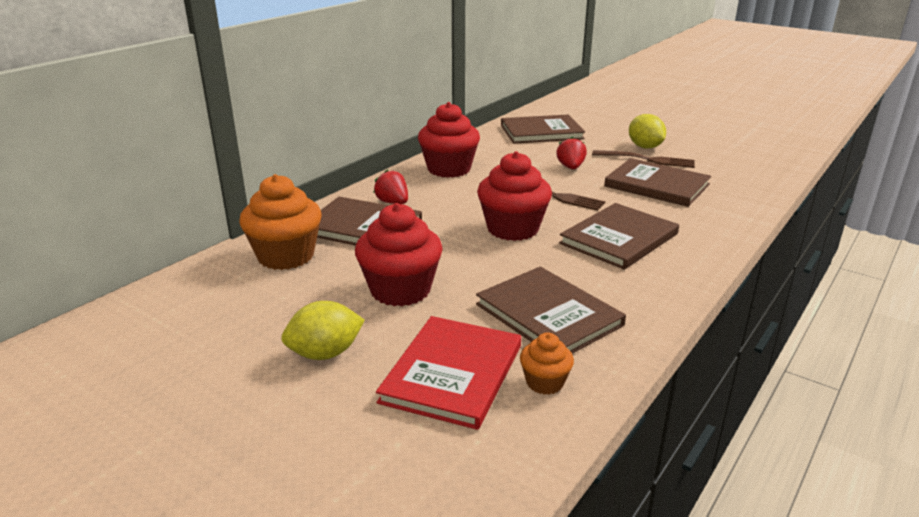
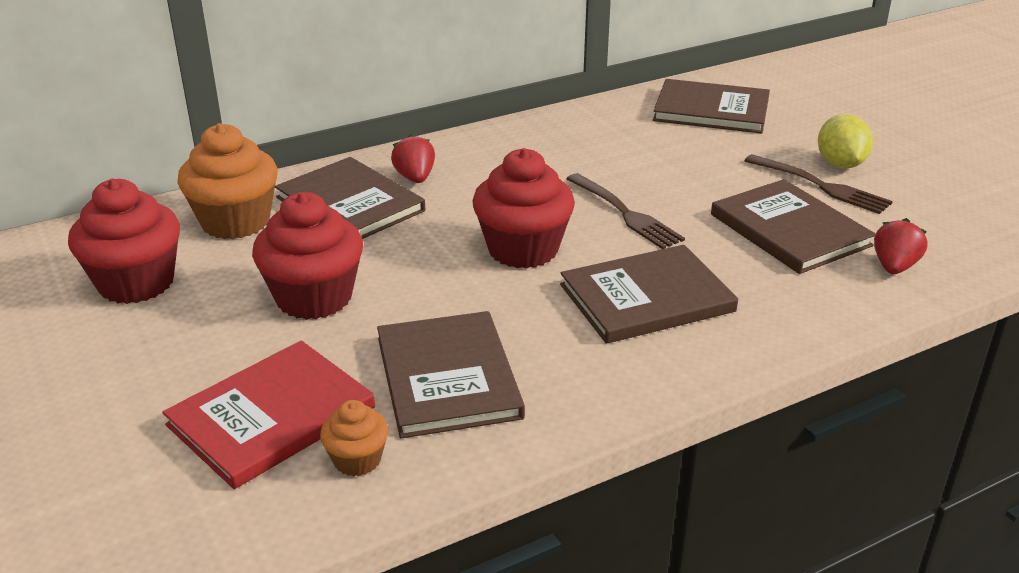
camera: 25 degrees right, 5 degrees up
(325, 353) = (169, 352): yellow lemon -> none
(449, 169) = (529, 144): red cupcake -> red cupcake (136, 283)
(570, 167) = (694, 175): red strawberry -> red strawberry (894, 267)

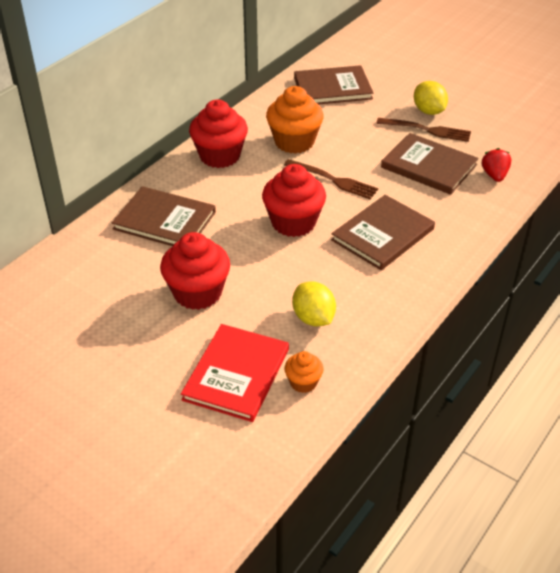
camera: 25 degrees left, 10 degrees up
(136, 283) = (77, 318): red cupcake -> red cupcake (220, 156)
(235, 222) = (102, 255): orange cupcake -> orange cupcake (294, 142)
(415, 178) = (190, 189): red strawberry -> none
(448, 377) = (313, 318): brown book -> yellow lemon

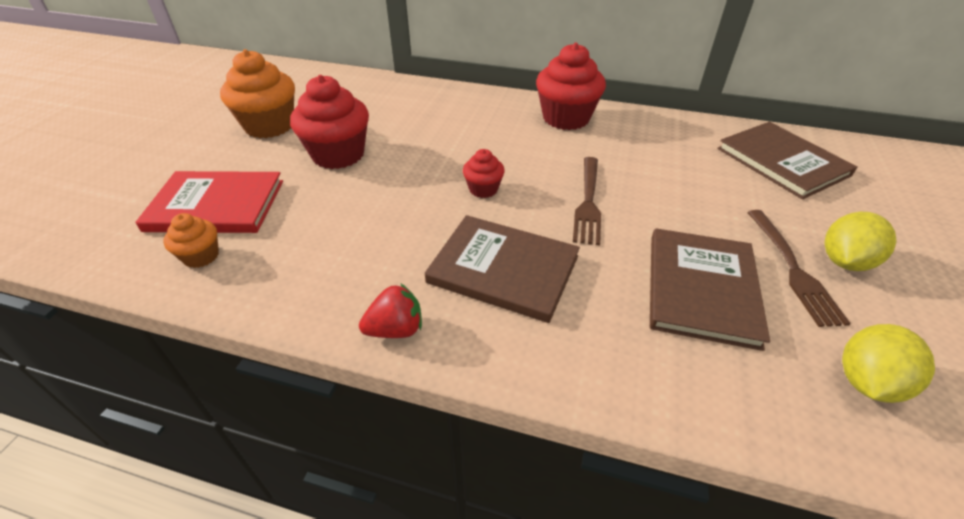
camera: 70 degrees right, 0 degrees up
(164, 220) = (440, 113): brown book -> none
(293, 222) = (483, 189): red cupcake -> red cupcake, size x0.51
(294, 142) = (637, 157): orange cupcake -> orange cupcake (269, 126)
(313, 318) = (314, 241): yellow lemon -> yellow lemon (867, 382)
(494, 175) = (756, 383): red strawberry -> red strawberry (396, 329)

